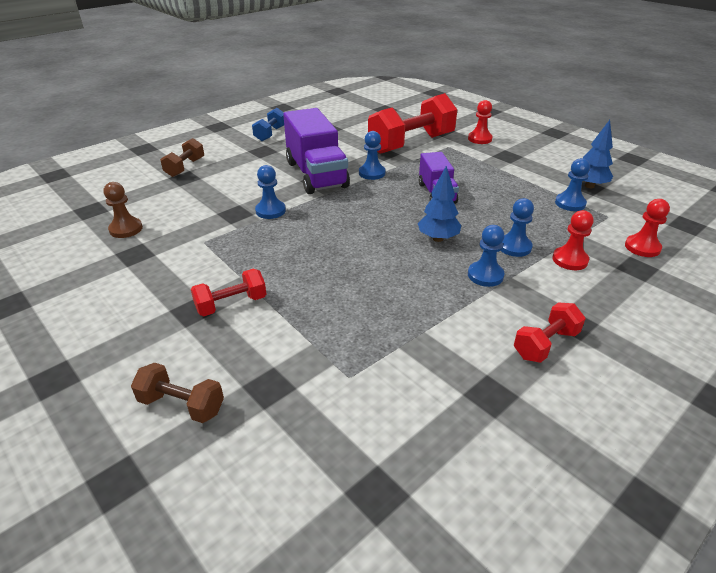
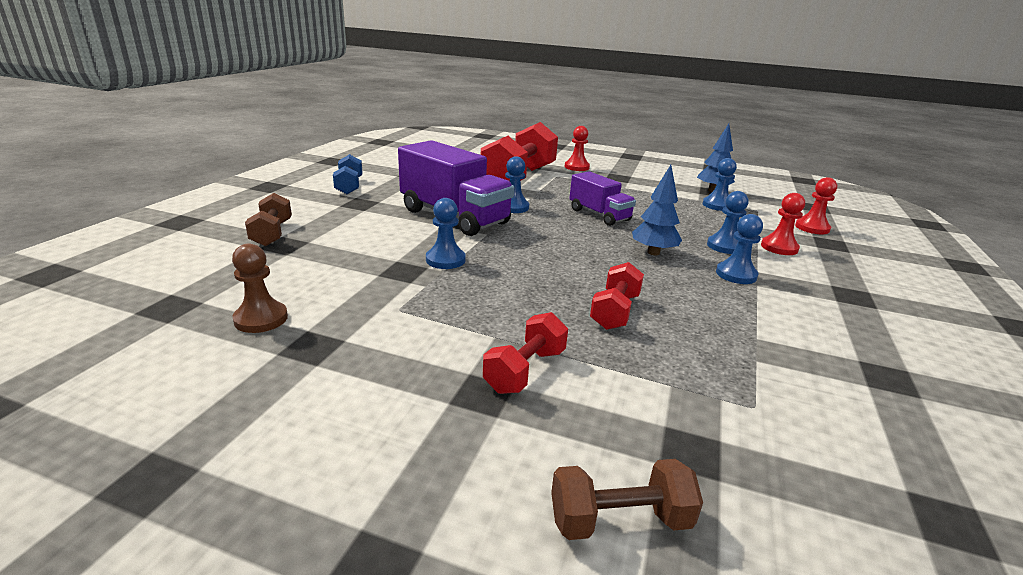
camera: 30 degrees left, 10 degrees down
(545, 344) = (861, 319): red dumbbell -> red dumbbell (615, 311)

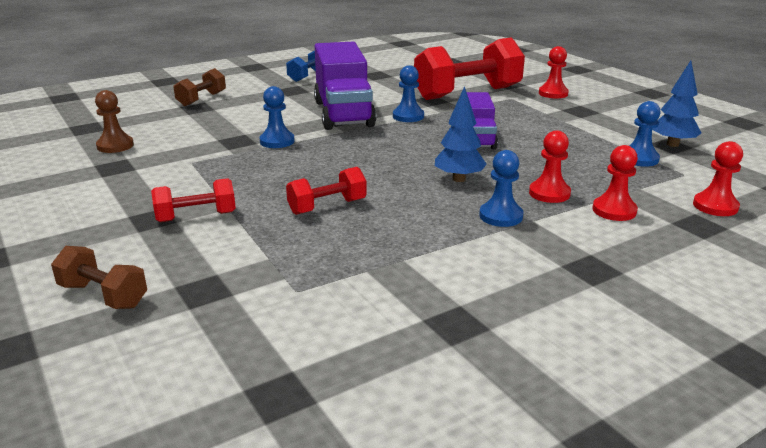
camera: 40 degrees right, 0 degrees up
(725, 246) = (549, 193): blue pawn -> red pawn

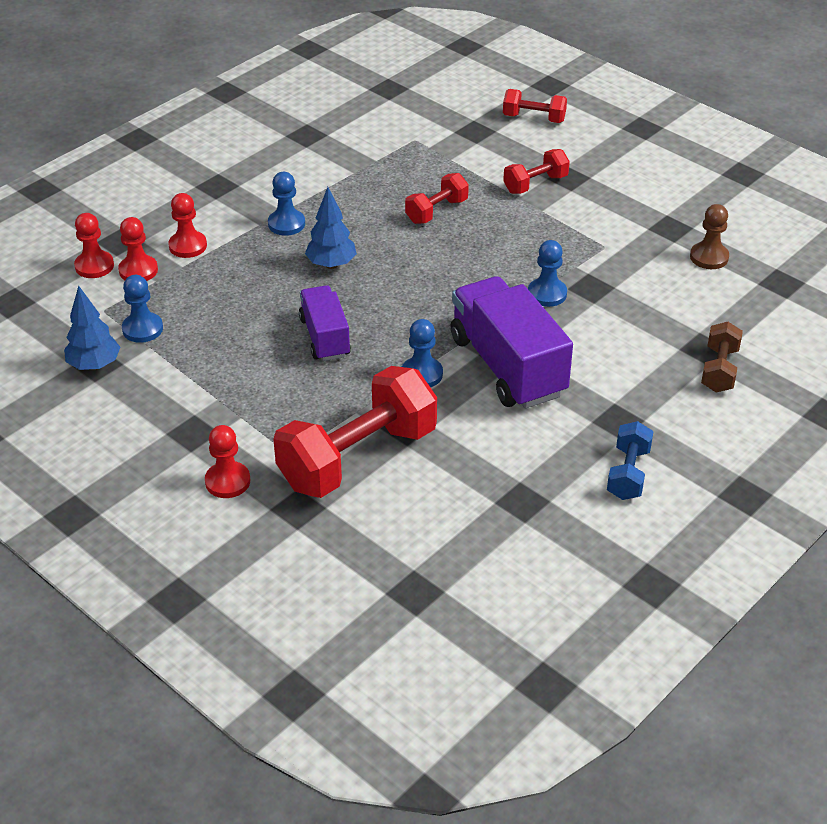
camera: 165 degrees right, 15 degrees up
(103, 295) = (534, 118): brown dumbbell -> red dumbbell
(549, 193) = (244, 258): red pawn -> red pawn (138, 270)

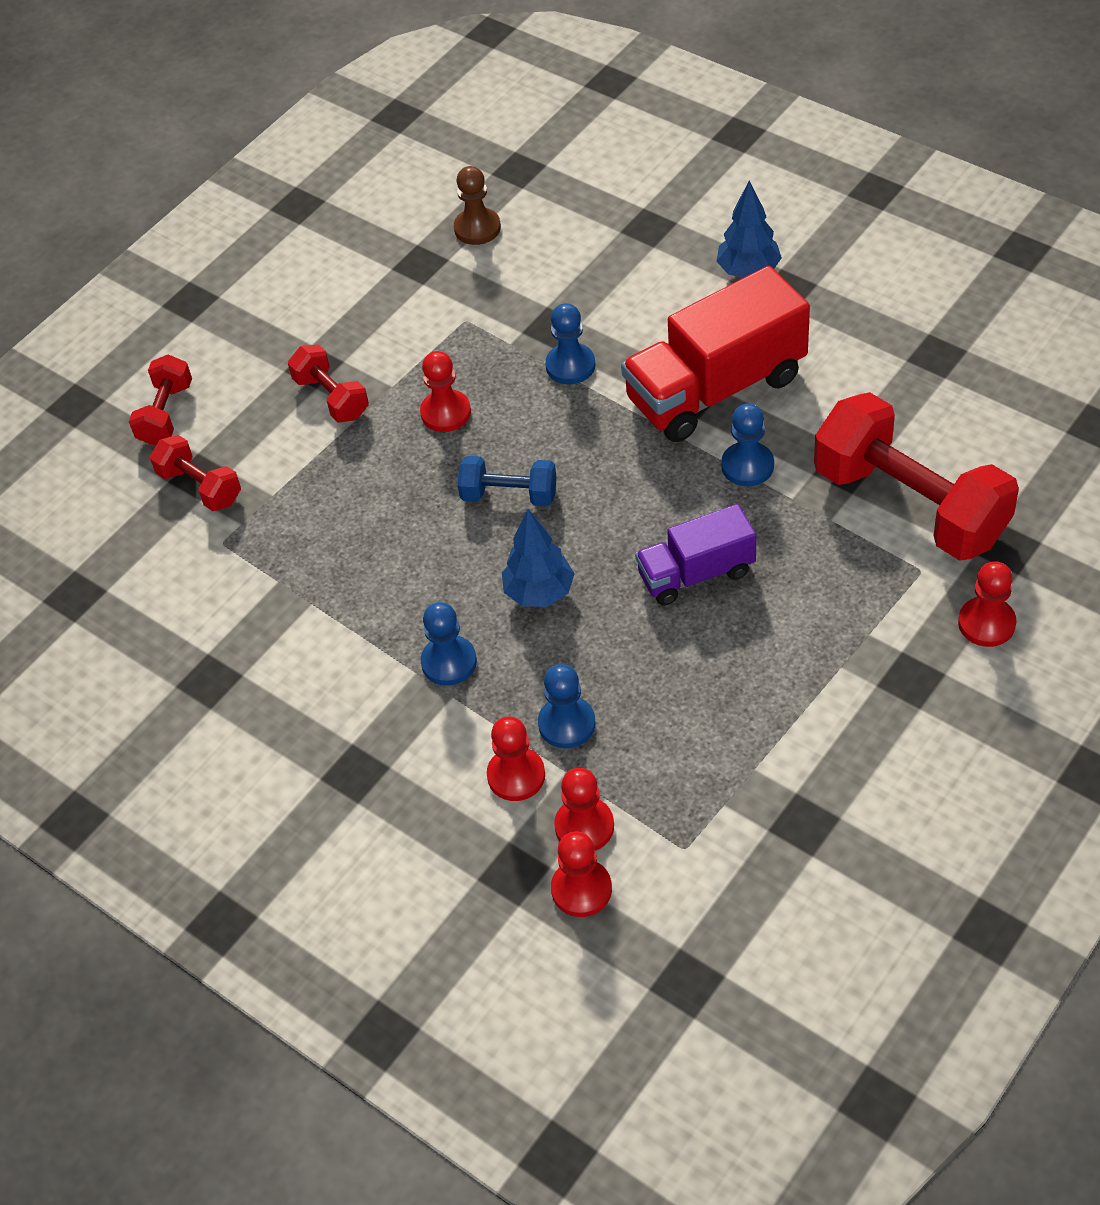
camera: 90 degrees left, 10 degrees up
(94, 365) = (808, 826): blue tree -> blue tree (748, 271)
(142, 329) = (718, 786): blue pawn -> blue pawn (567, 724)
(436, 211) = (403, 494): red dumbbell -> red dumbbell (200, 487)
(507, 366) = (715, 389): purple truck -> red truck
(510, 233) = (446, 413): none -> red pawn
(628, 473) = (870, 275): blue dumbbell -> blue dumbbell (509, 495)
(719, 370) = (684, 213): brown dumbbell -> none

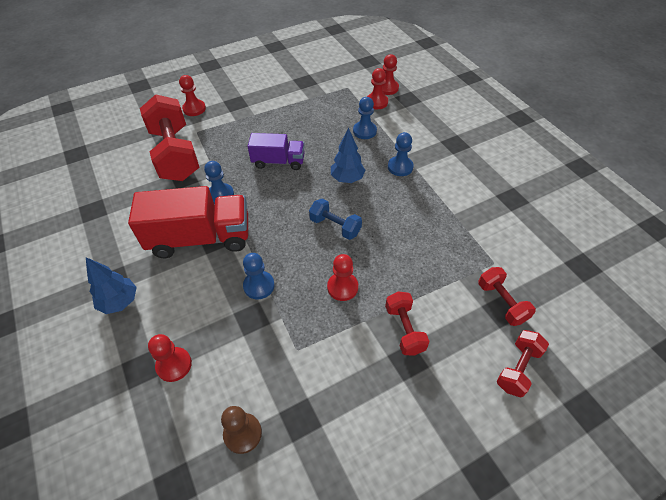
camera: 160 degrees left, 0 degrees up
(516, 775) = (392, 123): red pawn -> red pawn (174, 365)

